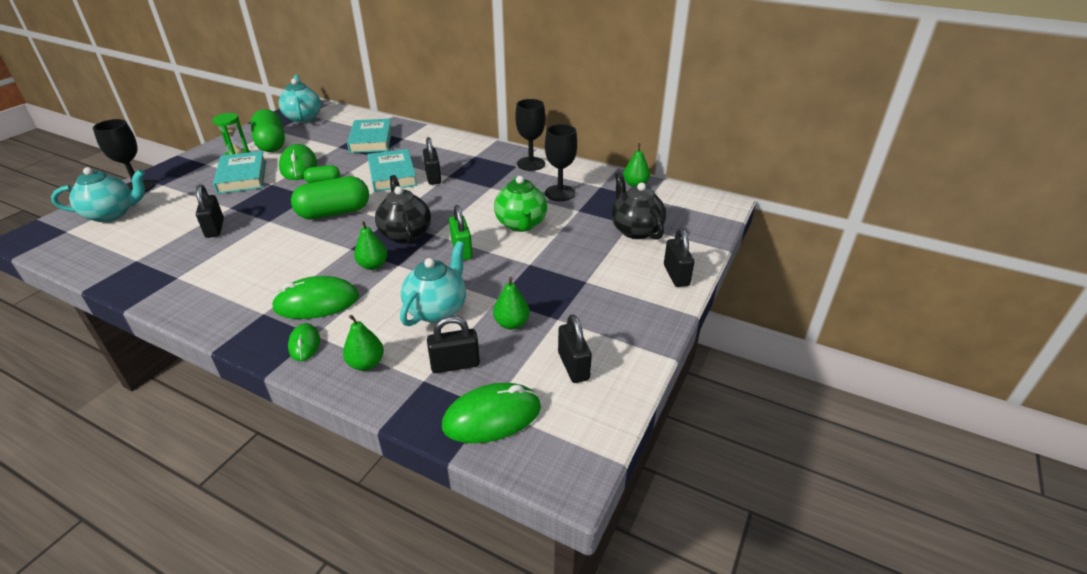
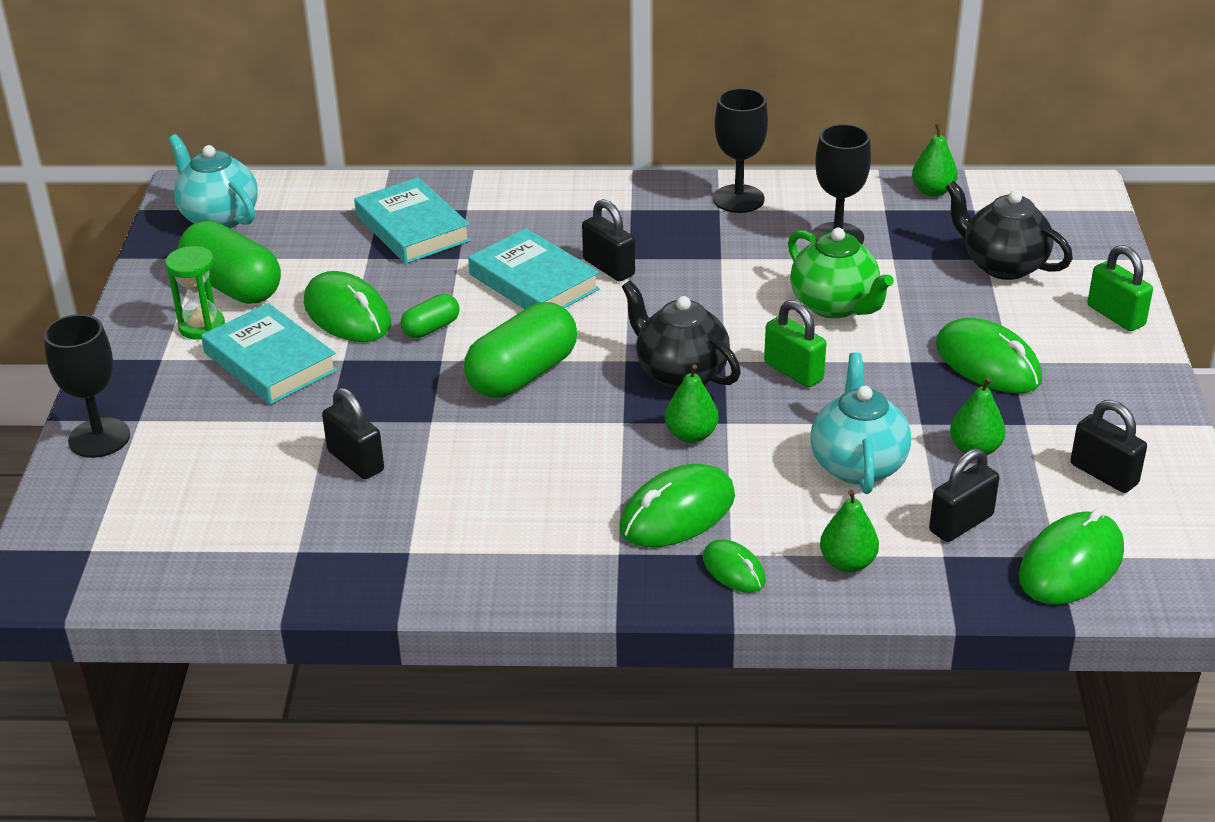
camera: 25 degrees left, 0 degrees up
(112, 214) = (129, 497): turquoise teapot -> none
(571, 278) = (987, 363): none -> green mouse
(676, 275) = (1115, 316): black padlock -> green padlock

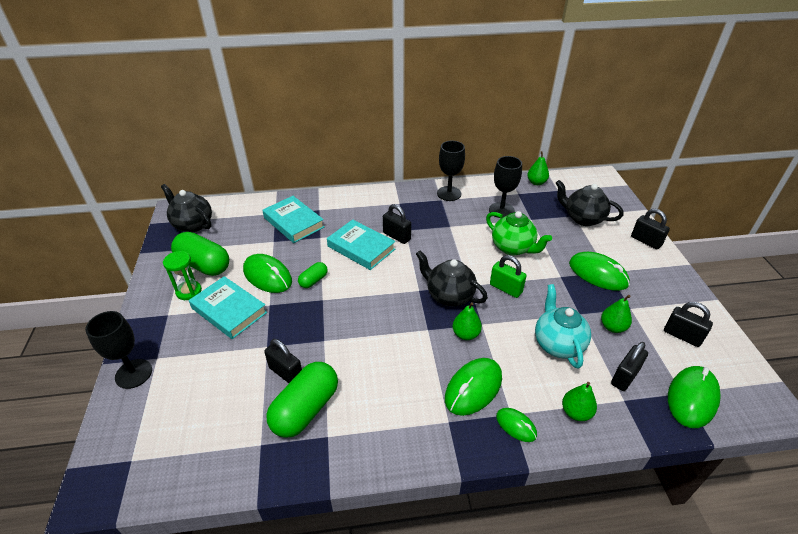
camera: 10 degrees left, 5 degrees up
(218, 217) = (192, 224): turquoise teapot -> black teapot
(522, 375) = (367, 305): green capsule -> green capsule (305, 409)
(1115, 316) = (646, 241): green padlock -> black padlock

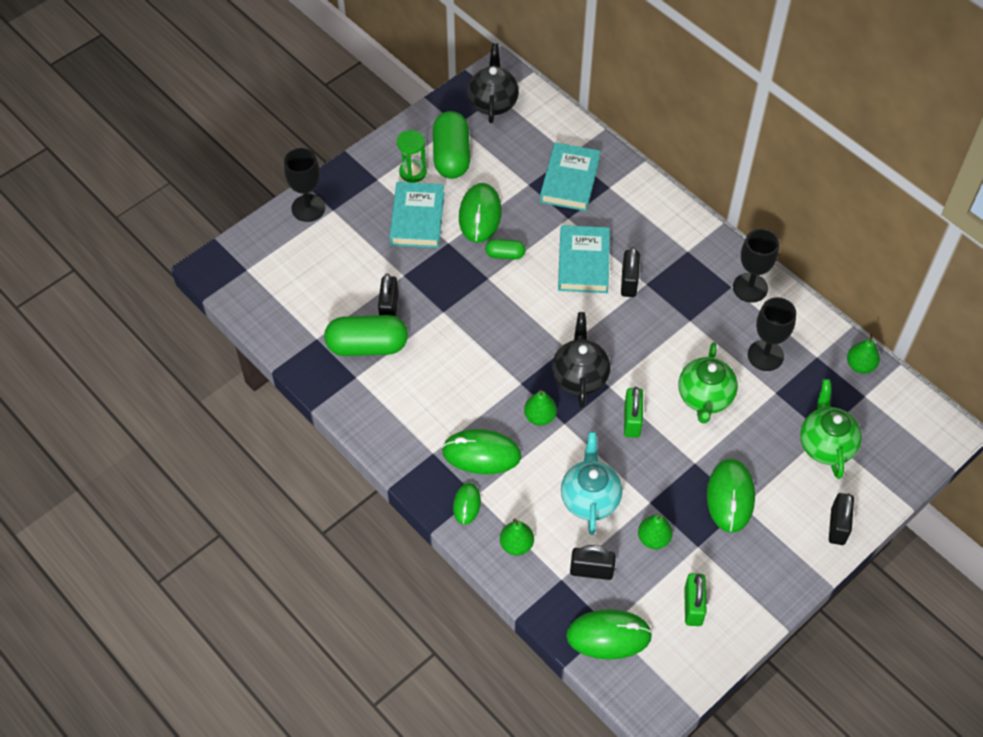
camera: 55 degrees right, 15 degrees up
(557, 344) = (590, 498): turquoise teapot -> turquoise teapot turned 45 degrees counterclockwise
(583, 218) = (825, 445): black teapot -> green teapot
(682, 336) = (693, 606): black padlock -> green padlock

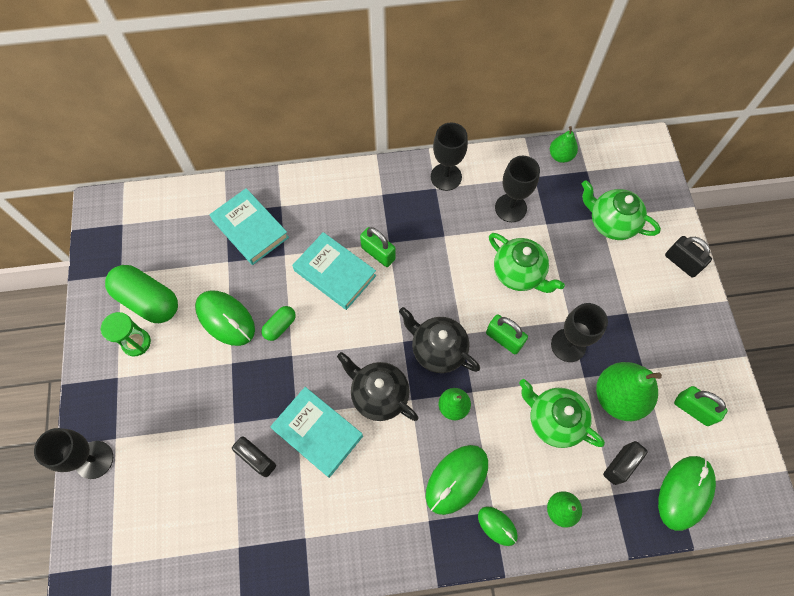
camera: 55 degrees left, 10 degrees up
(367, 346) = (281, 505): green capsule -> none
(417, 218) = (186, 371): turquoise book -> turquoise book (317, 432)
(493, 103) = (125, 232): black teapot -> black teapot (378, 395)
(590, 498) = (553, 420): turquoise teapot -> green teapot
(629, 282) = (378, 253): black padlock -> green padlock
(653, 538) = (618, 397): green pear -> green pear, size x1.81
(669, 474) = (568, 345): none -> black goblet
(730, 497) = (614, 316): green mouse -> none

